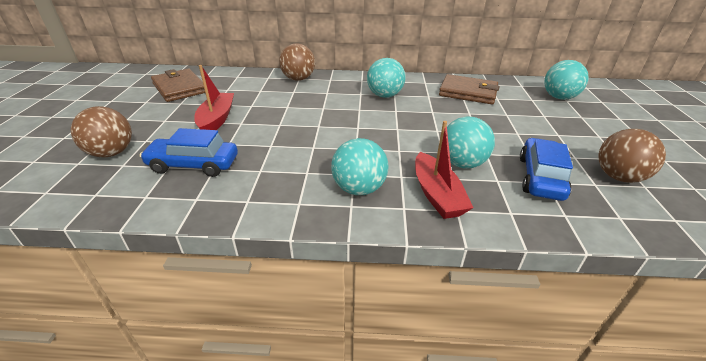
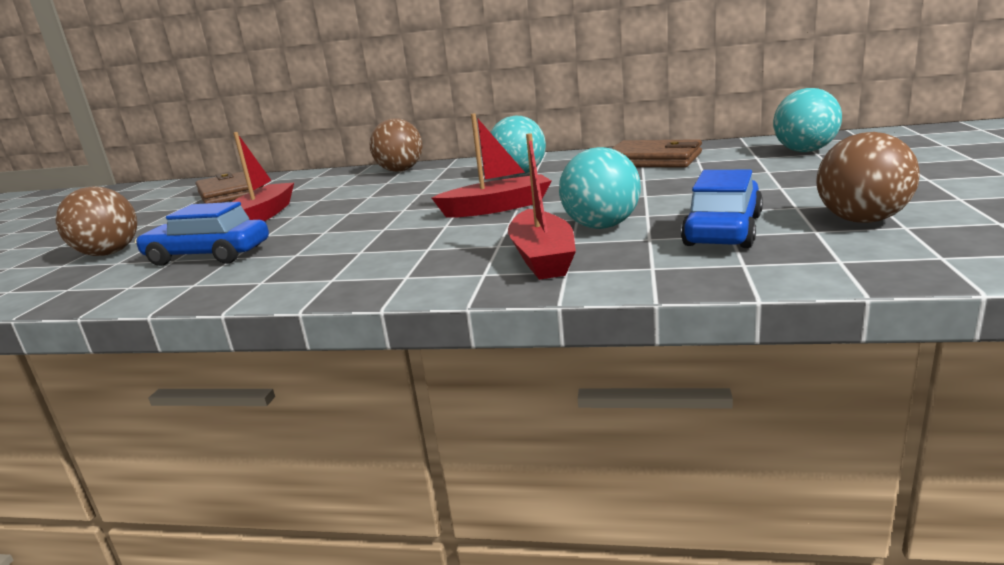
camera: 10 degrees right, 15 degrees down
(359, 189) = (426, 260): turquoise ball -> none
(384, 133) = (497, 208): none -> red boat

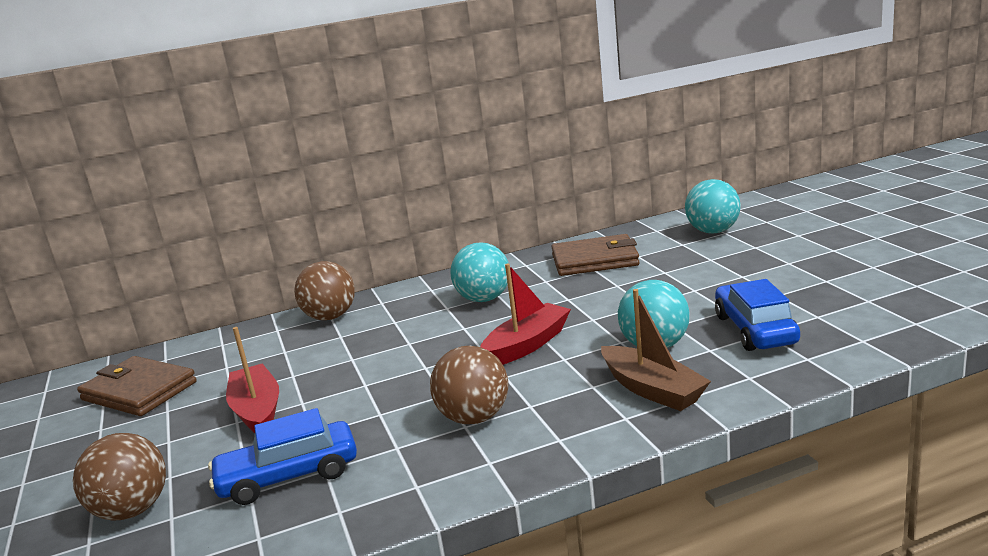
camera: 30 degrees left, 0 degrees up
(542, 258) = (652, 389): red boat -> brown boat
(861, 220) = (836, 300): brown ball -> brown ball (474, 418)

